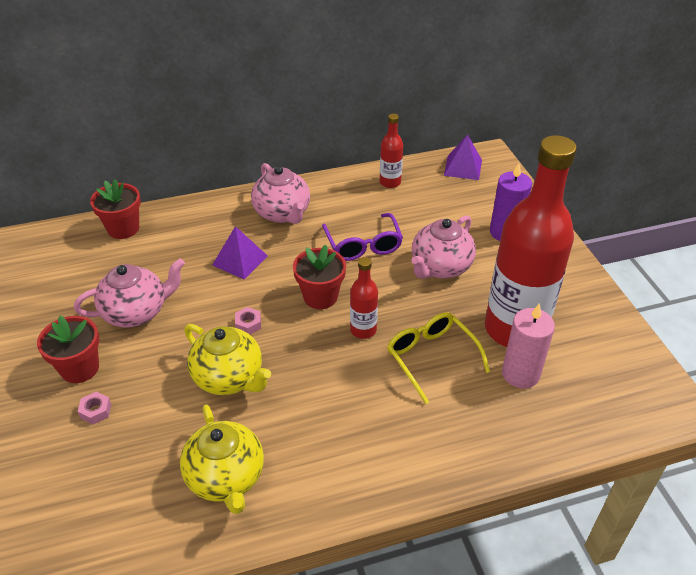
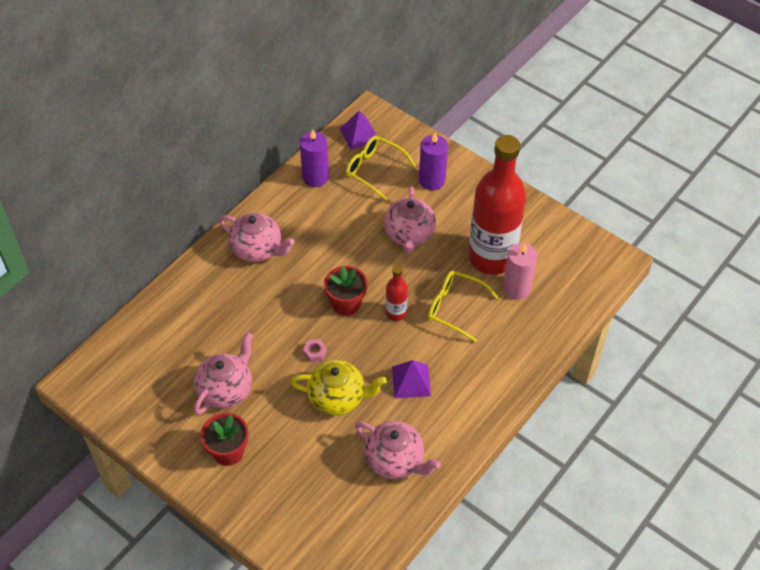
camera: 35 degrees left, 10 degrees up
(96, 411) = (271, 472): pink nut -> none
(123, 228) = (143, 330): red flower pot -> none
(226, 478) = (395, 460): yellow teapot -> pink teapot
(240, 260) = (262, 306): purple pyramid -> purple pyramid (411, 381)
(363, 245) = (341, 245): purple glasses -> none
(390, 182) = (315, 177): red bottle -> purple candle
(452, 199) = (374, 169): none -> yellow glasses

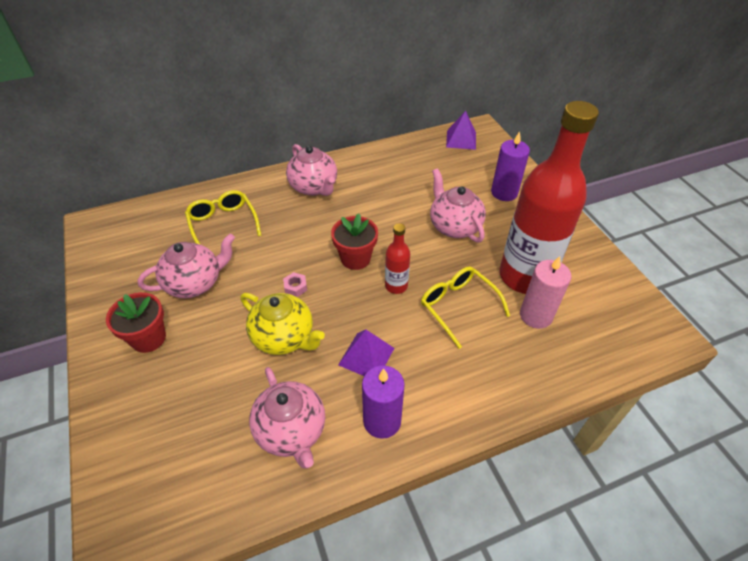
camera: 30 degrees right, 5 degrees down
(315, 177) = (402, 155): purple candle -> purple candle (382, 421)
(374, 169) = (456, 167): yellow glasses -> yellow glasses (223, 224)
(409, 235) = (454, 226): pink teapot -> pink teapot turned 120 degrees clockwise

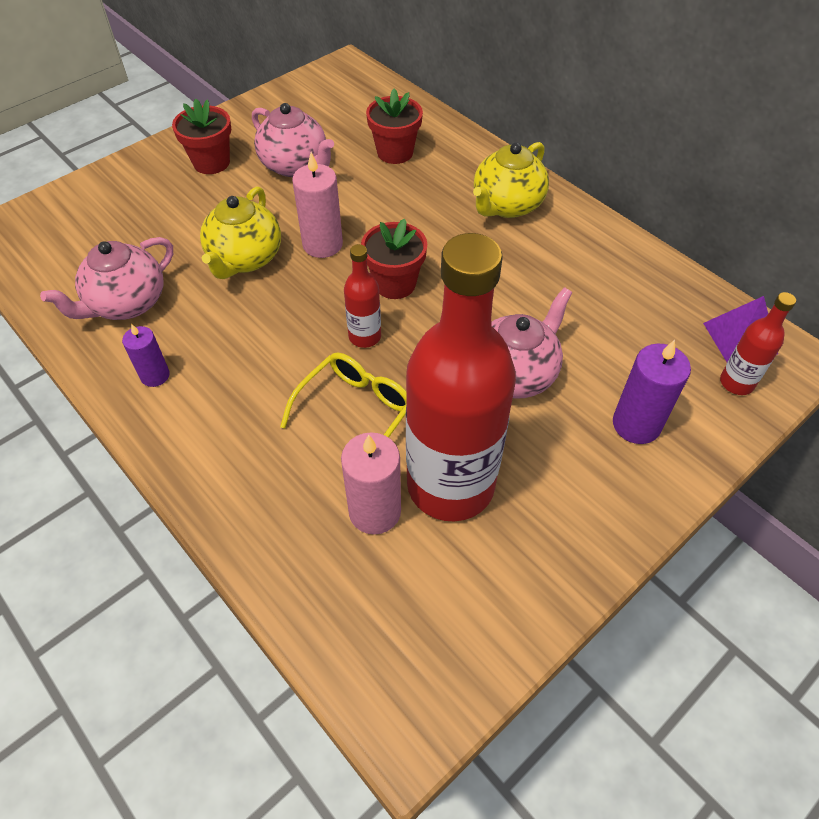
camera: 70 degrees right, 5 degrees up
(223, 224) = (395, 152): yellow glasses -> red flower pot
(295, 287) = (322, 244): pink nut -> pink candle
(314, 187) = (506, 205): pink teapot -> yellow teapot
(366, 356) = (241, 337): purple pyramid -> none
(382, 421) = (155, 375): purple candle -> purple candle, size x0.63
(489, 151) = (736, 383): none -> red bottle

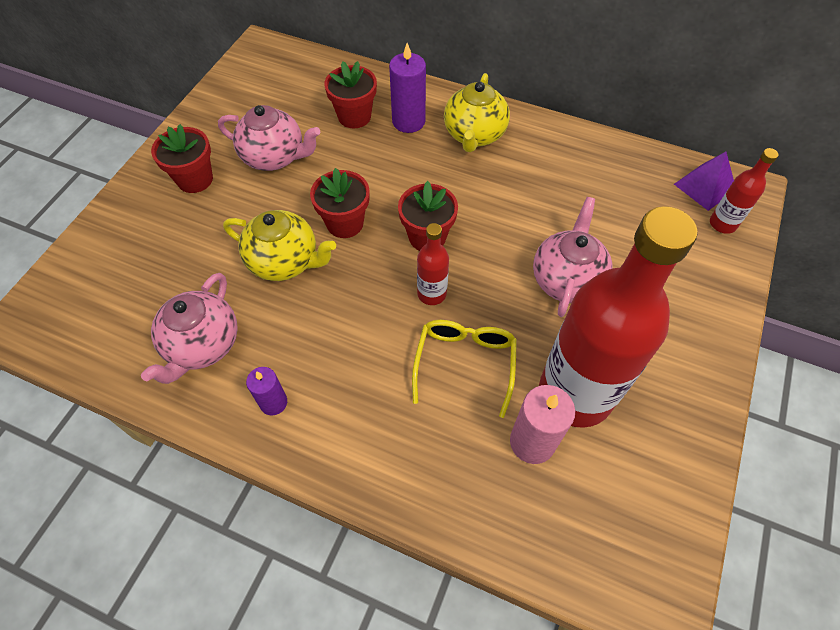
camera: 25 degrees left, 5 degrees up
(245, 259) = (285, 261): yellow teapot -> yellow teapot turned 60 degrees counterclockwise
(322, 244) = (345, 223): pink candle -> red flower pot
(636, 424) = (676, 285): purple candle -> purple candle (408, 121)

